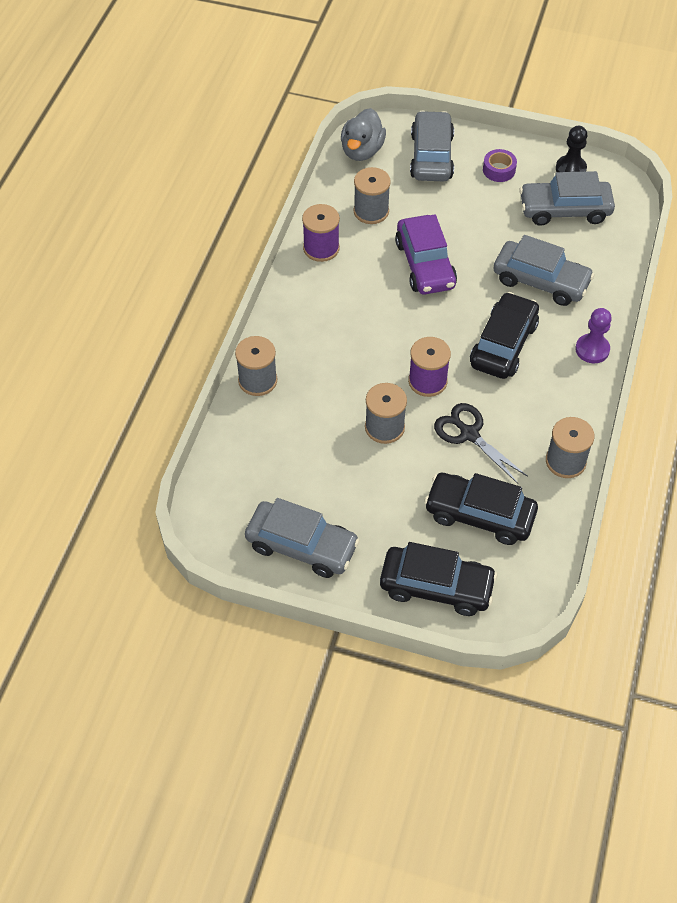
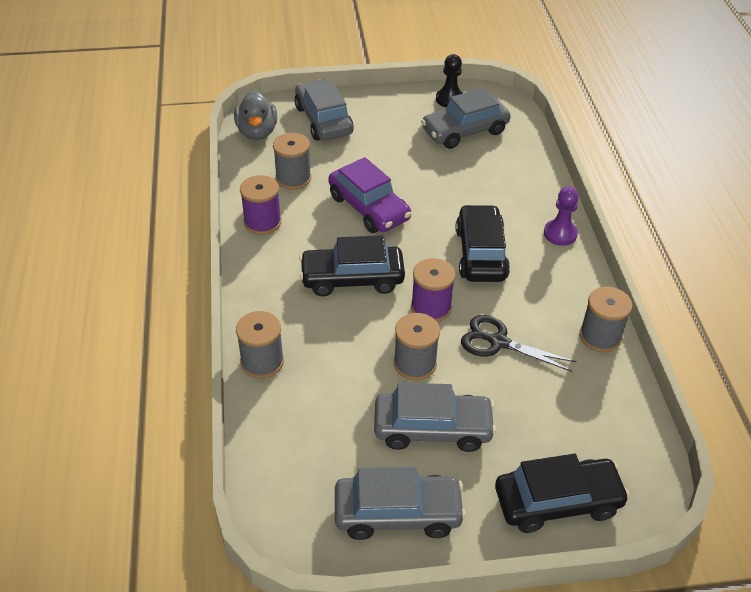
camera: 25 degrees left, 10 degrees down
(479, 515) = (554, 414): black car -> black car (352, 279)
(499, 170) = (389, 116): purple tape -> none
(541, 281) = (480, 192): grey car -> grey car (432, 429)

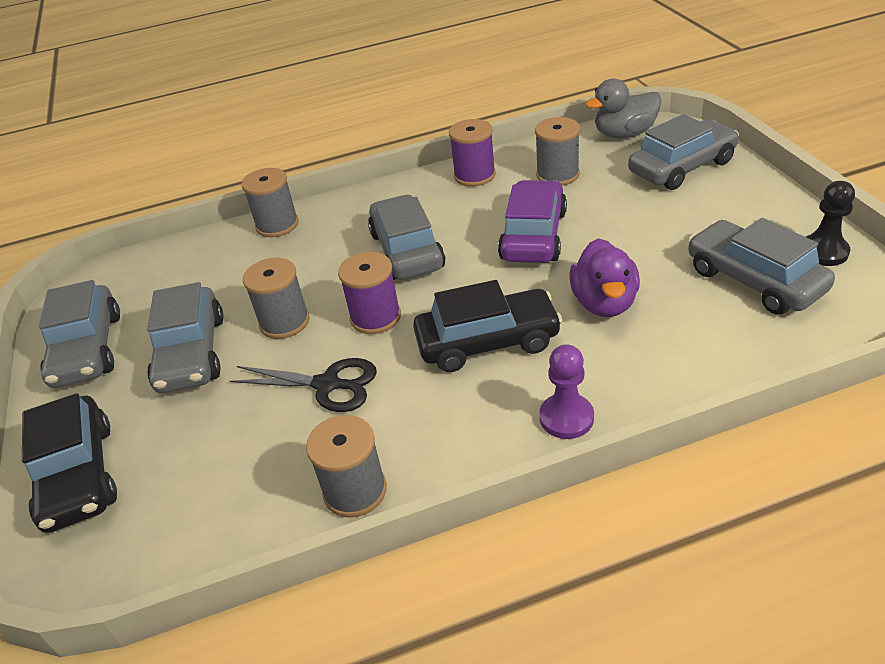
camera: 85 degrees right, 5 degrees down
(352, 279) = (407, 250): black car -> grey car
(369, 208) = (533, 235): purple car -> purple car turned 150 degrees clockwise
(461, 194) = (604, 303): none -> purple duck
(498, 342) = (327, 385): black scissors -> black scissors turned 90 degrees clockwise

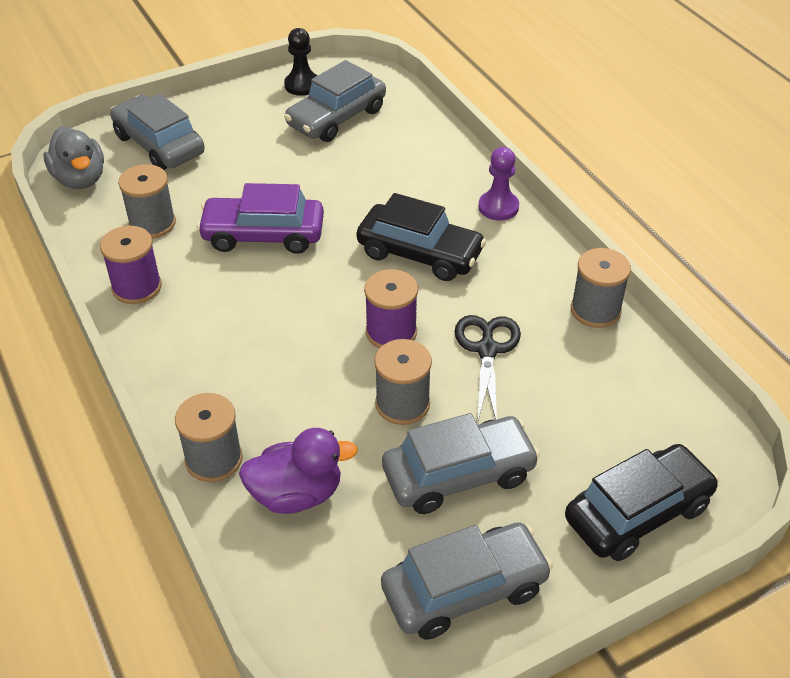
camera: 105 degrees left, 5 degrees up
(407, 250) = (281, 325): grey car -> none
(487, 342) = (420, 253): black car -> black car turned 135 degrees clockwise
(604, 303) = (366, 190): purple duck -> purple duck (296, 494)

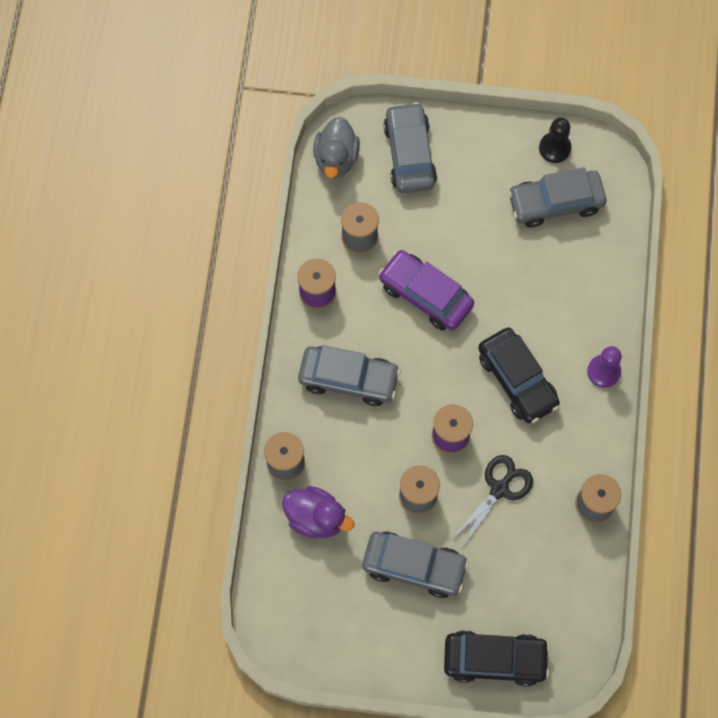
camera: 35 degrees right, 25 degrees up
(464, 590) = (364, 639): grey car -> grey car (349, 379)

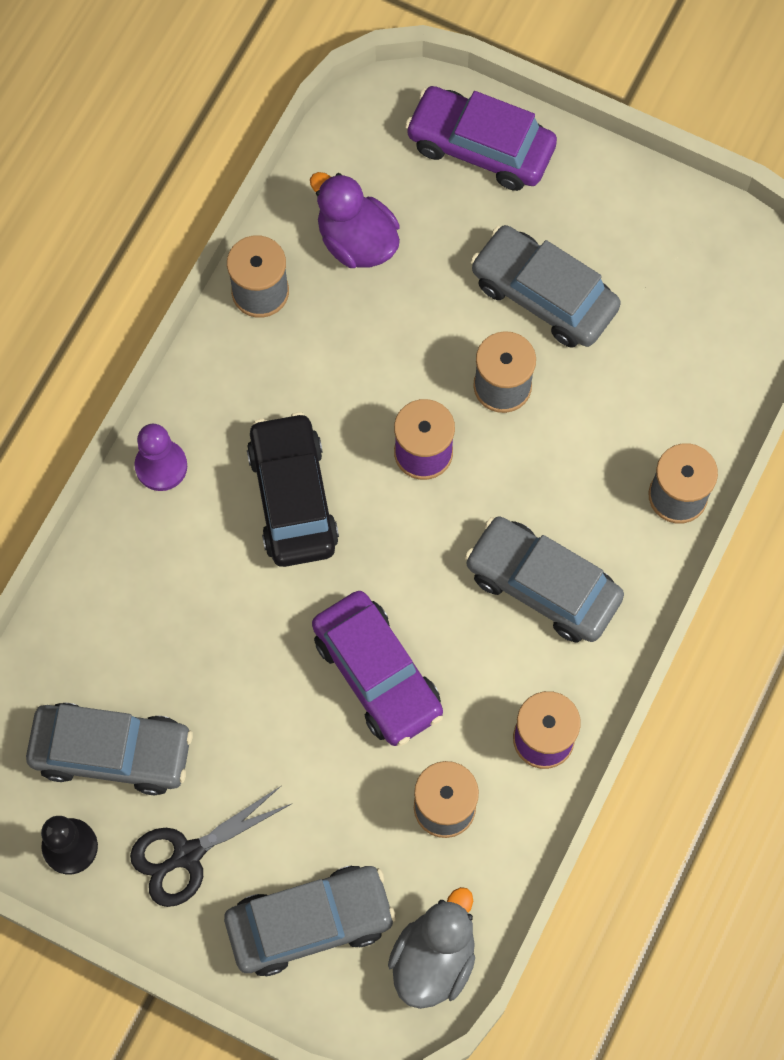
camera: 160 degrees left, 0 degrees up
(316, 518) = (659, 404): purple duck -> purple duck (357, 241)
(409, 154) = (310, 922): grey car -> grey car turned 120 degrees counterclockwise
(494, 659) = (480, 147): black car -> purple car
(499, 489) = (383, 355): black scissors -> black scissors (187, 854)

